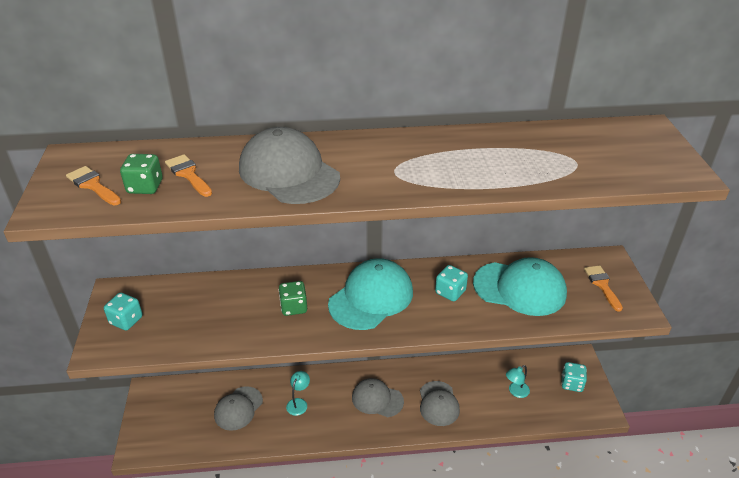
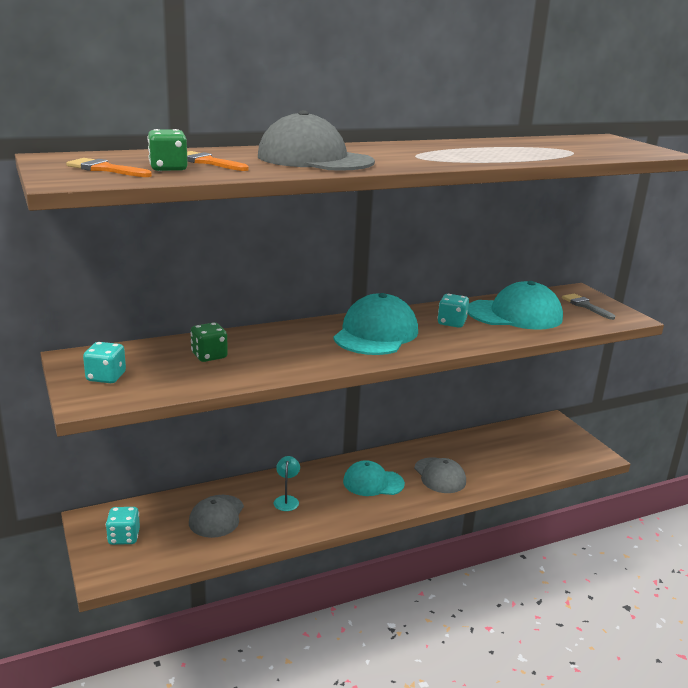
camera: 20 degrees left, 15 degrees down
(294, 307) = (299, 348): green dice -> green dice (209, 356)
(377, 399) = (373, 483): grey cap -> turquoise cap
(515, 392) = (510, 454): turquoise lamp -> none
(571, 384) = (559, 440): turquoise dice -> turquoise dice (124, 537)
(602, 285) = (585, 306): orange brush -> grey brush

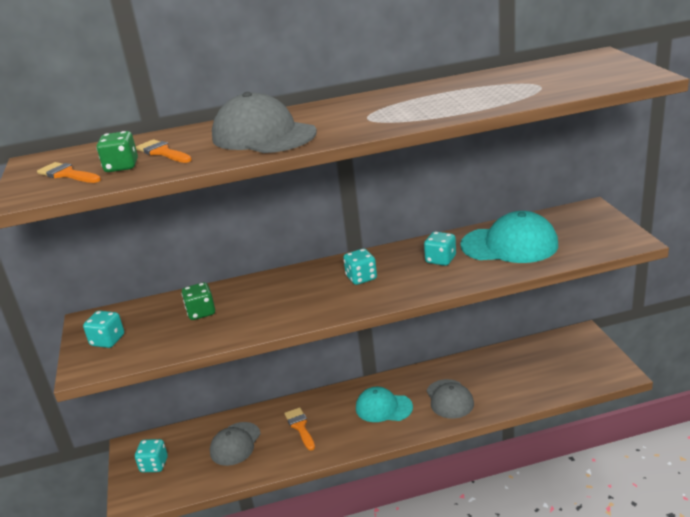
camera: 15 degrees right, 5 degrees up
(286, 500) = (300, 427): turquoise lamp -> orange brush
(376, 334) = (361, 278): turquoise cap -> turquoise dice
(585, 306) = (590, 228): grey brush -> none

